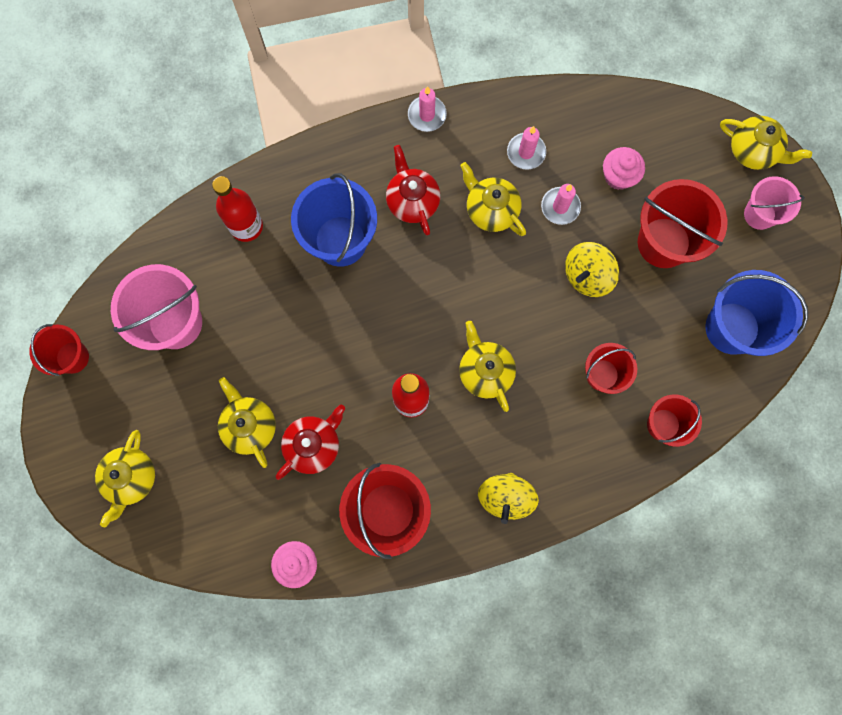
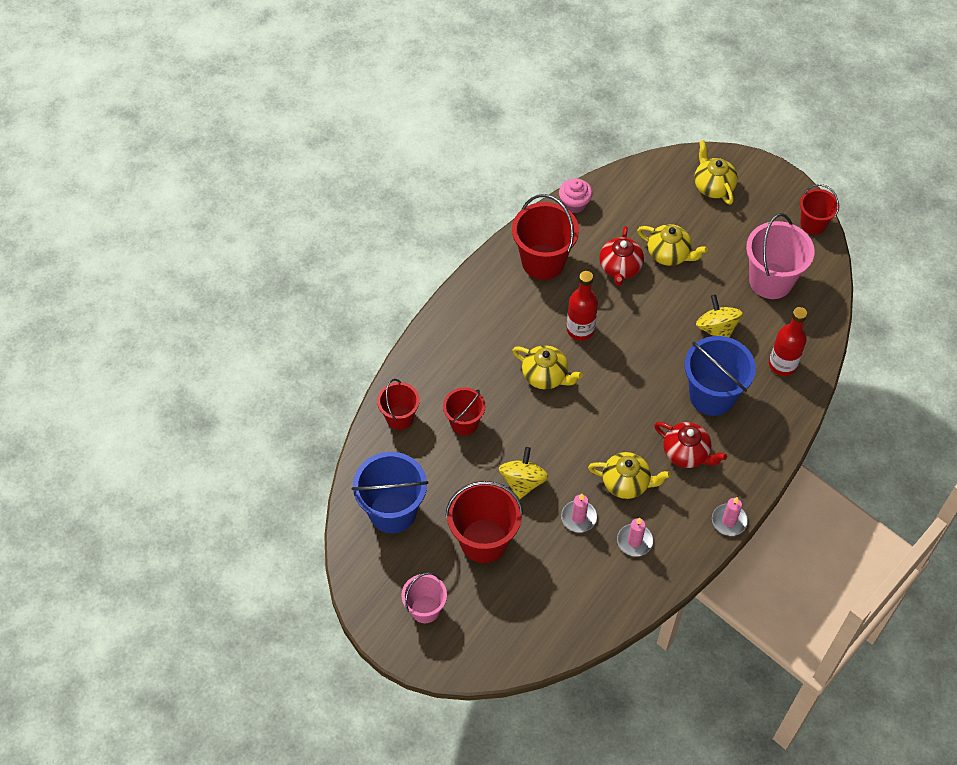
camera: 145 degrees right, 20 degrees down
(505, 497) = (474, 312): yellow spinning top -> yellow spinning top (716, 329)
(618, 176) = (552, 568): pink cupcake -> none
(753, 151) = (462, 657): yellow teapot -> none

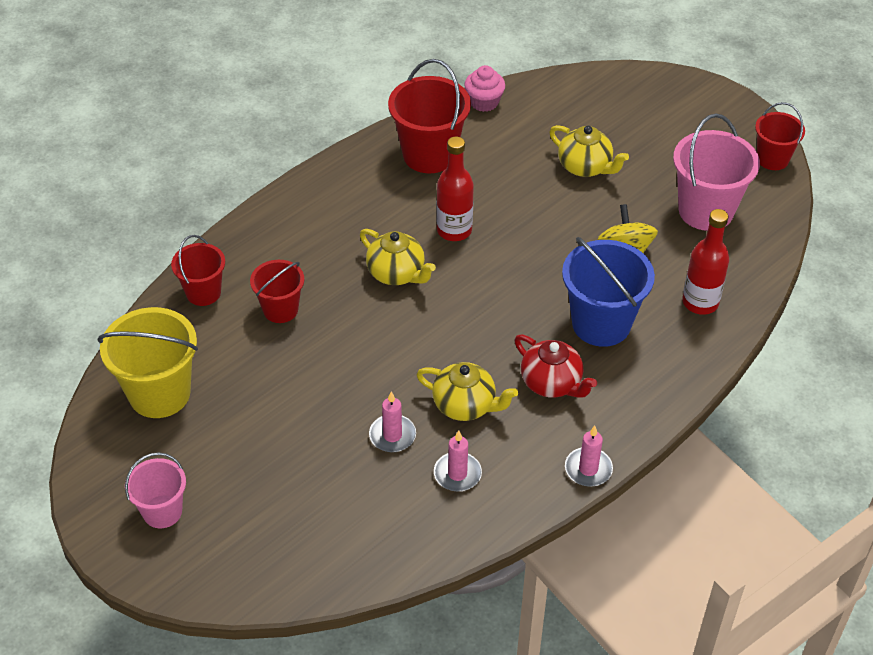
camera: 10 degrees right, 10 degrees down
(392, 511) = (159, 393): blue bucket -> yellow bucket
(484, 540) = (263, 443): red bucket -> none
(522, 482) = (333, 384): yellow spinning top -> none
(620, 268) = (521, 173): red teapot -> none
(713, 186) = (657, 105): yellow teapot -> none

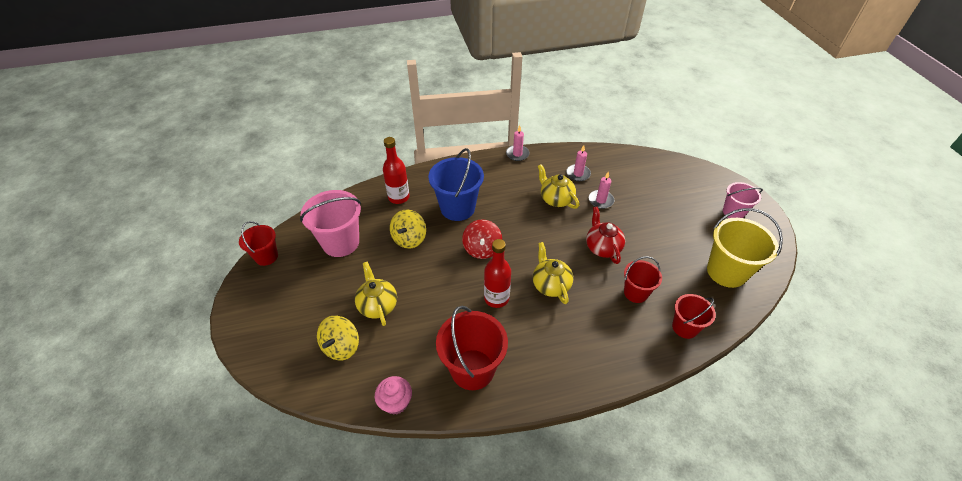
camera: 150 degrees left, 0 degrees up
(518, 281) = (482, 249): none -> red spinning top
(552, 383) = (505, 192): red teapot -> red teapot (602, 247)
(583, 118) = (341, 346): none -> yellow spinning top

